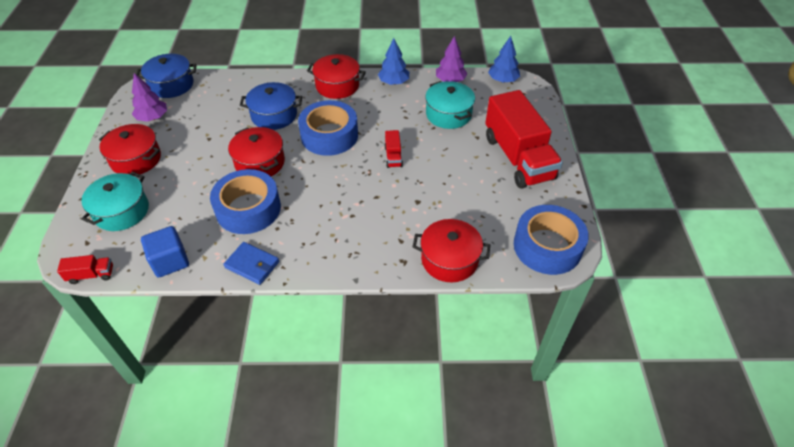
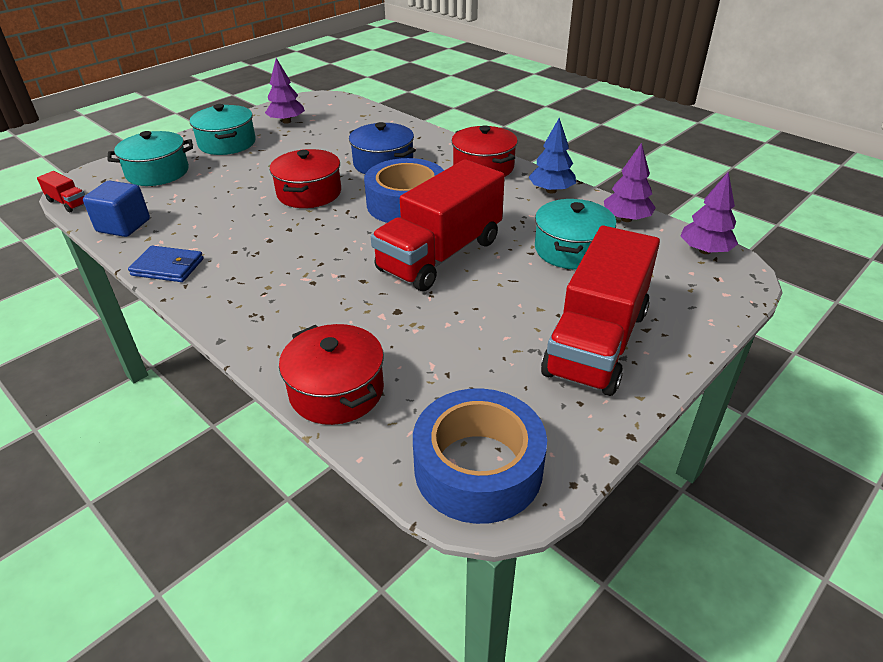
camera: 45 degrees right, 10 degrees down
(136, 159) = (227, 143): red pot -> turquoise pot
(171, 85) = (339, 105): blue pot -> none
(248, 209) = (240, 223): blue tape -> none
(252, 264) = (168, 267): blue wallet -> blue wallet turned 60 degrees counterclockwise
(393, 156) = (440, 255): red truck -> red truck, size x2.50
(502, 80) = (704, 251): blue tree -> purple tree

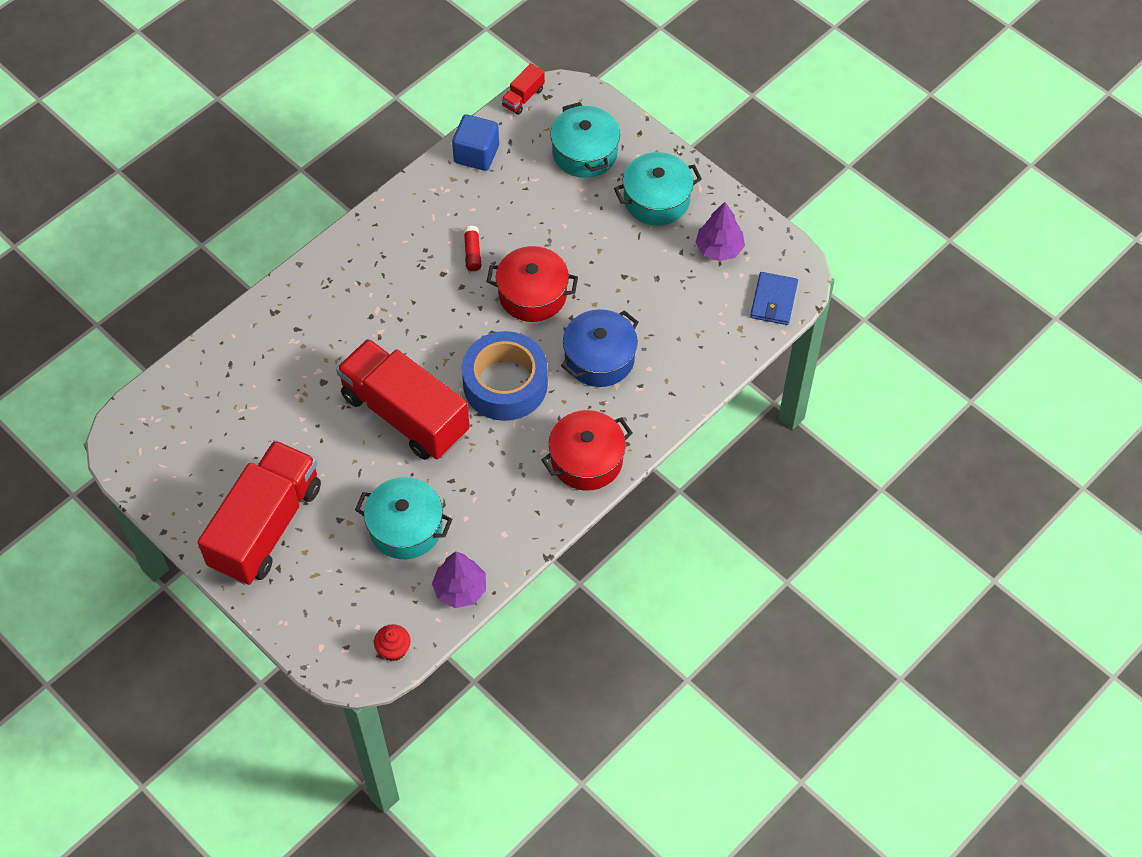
camera: 90 degrees right, 20 degrees up
(168, 267) = (404, 205): blue wallet -> blue wallet (773, 300)
(249, 224) = (472, 253): none -> red glue stick
(336, 391) = (233, 346): red pot -> none
(478, 468) = (149, 434): blue tape -> none
(551, 191) = (526, 524): blue tree -> none
(596, 342) = (266, 526): red truck -> red truck turned 90 degrees clockwise
(704, 251) = (393, 649): purple tree -> red cupcake

